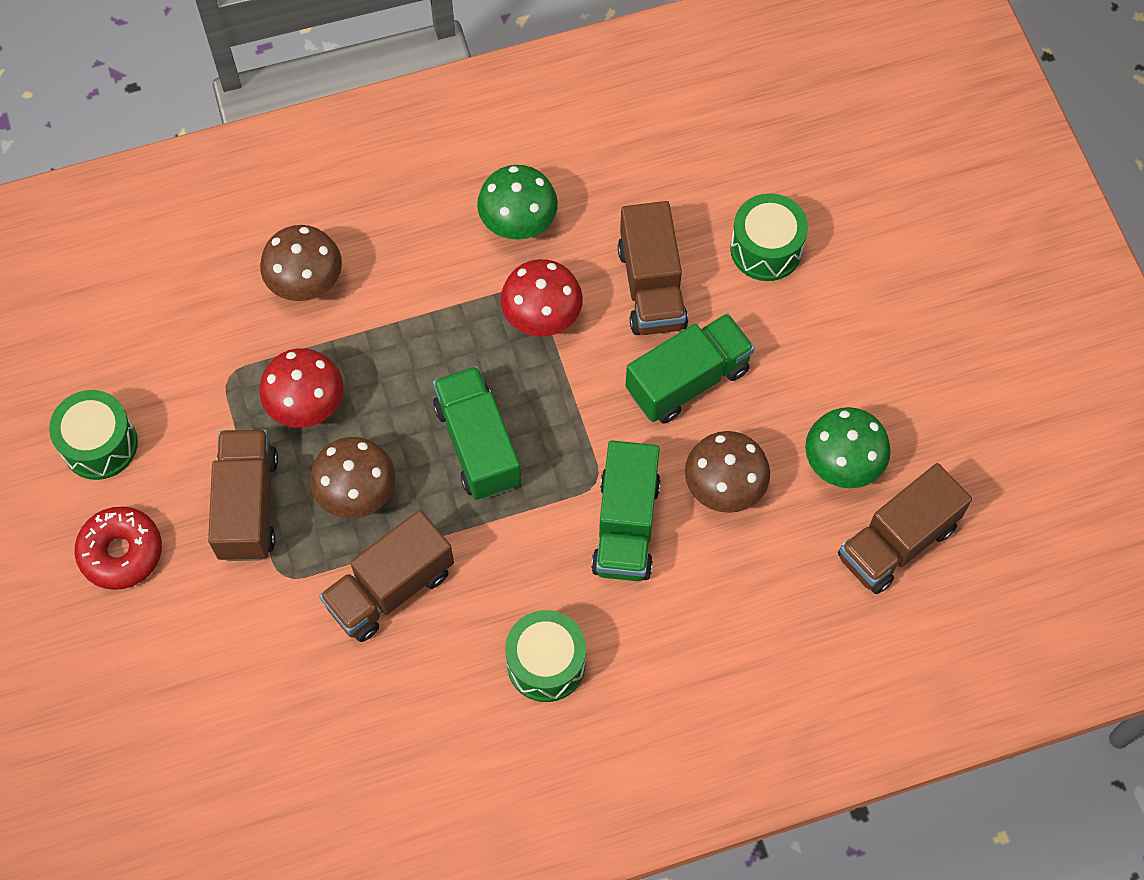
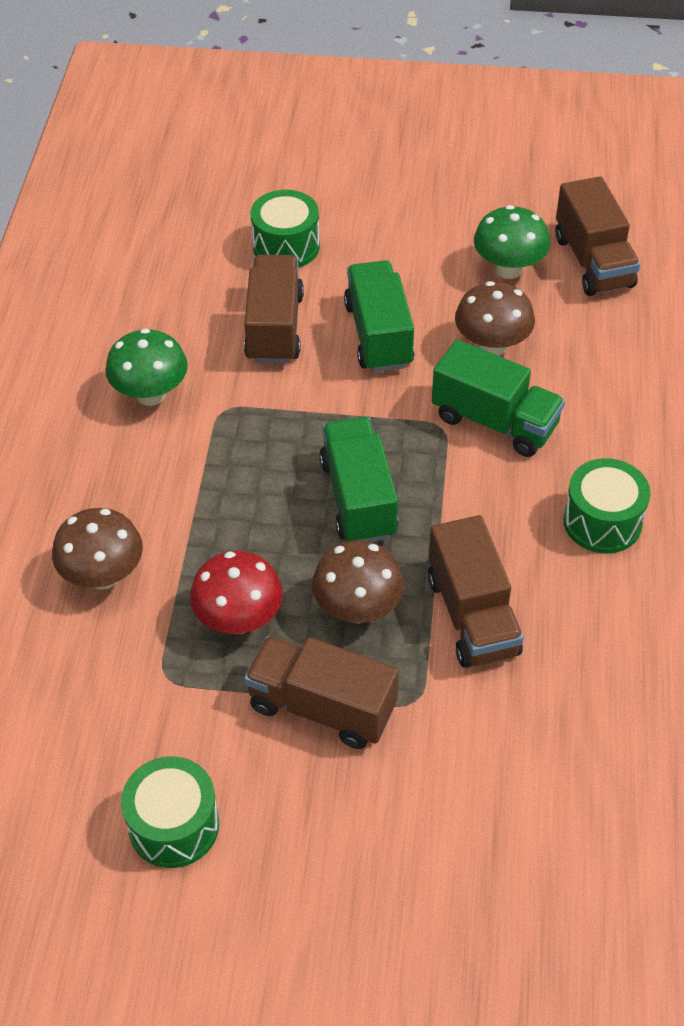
camera: 65 degrees left, 15 degrees down
(121, 552) = (314, 845): red donut -> none
(478, 444) = (358, 498): green truck -> green truck turned 75 degrees clockwise
(542, 317) = (257, 410): red mushroom -> none
(651, 287) = (275, 328): brown truck -> brown truck turned 105 degrees counterclockwise

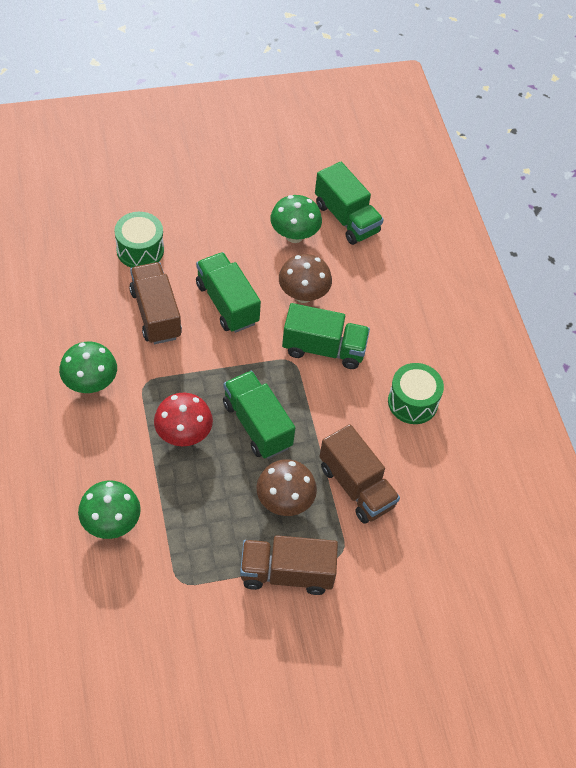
camera: 25 degrees left, 5 degrees up
(103, 576) = (111, 523): brown mushroom -> green mushroom
(174, 825) = (224, 678): green drum -> none
(239, 619) = (212, 529): red mushroom -> red mushroom (183, 435)
(593, 262) = (346, 218): brown truck -> green truck

